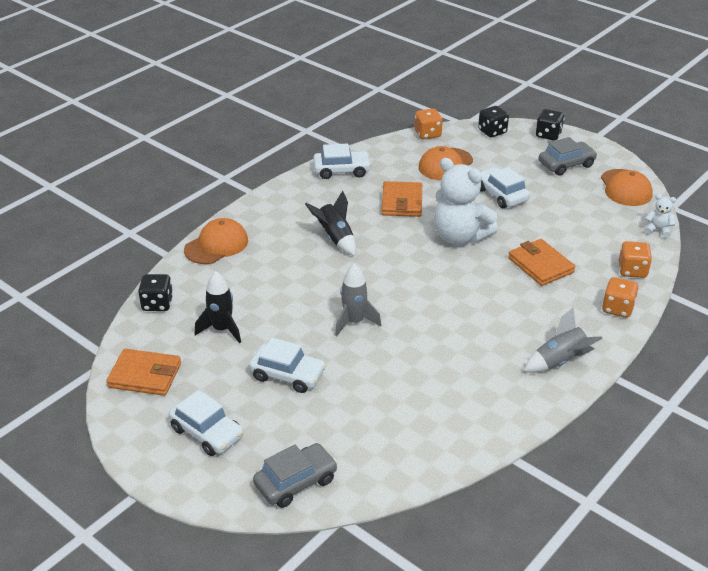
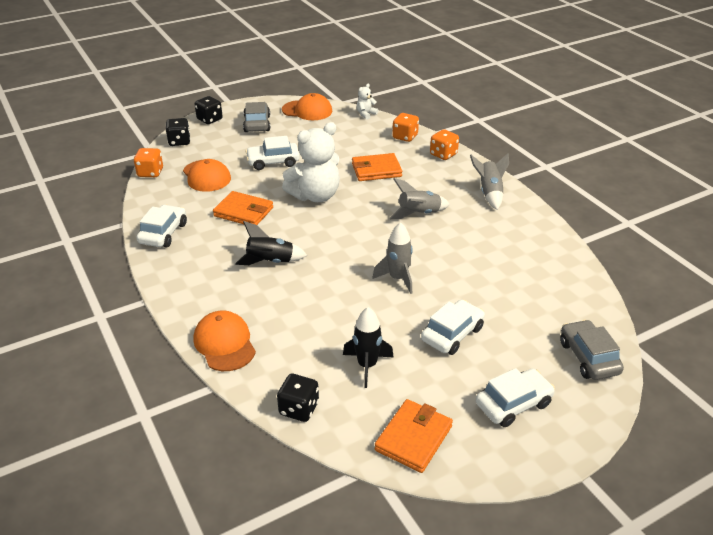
camera: 70 degrees left, 0 degrees up
(476, 314) = (419, 214): none -> grey rocket

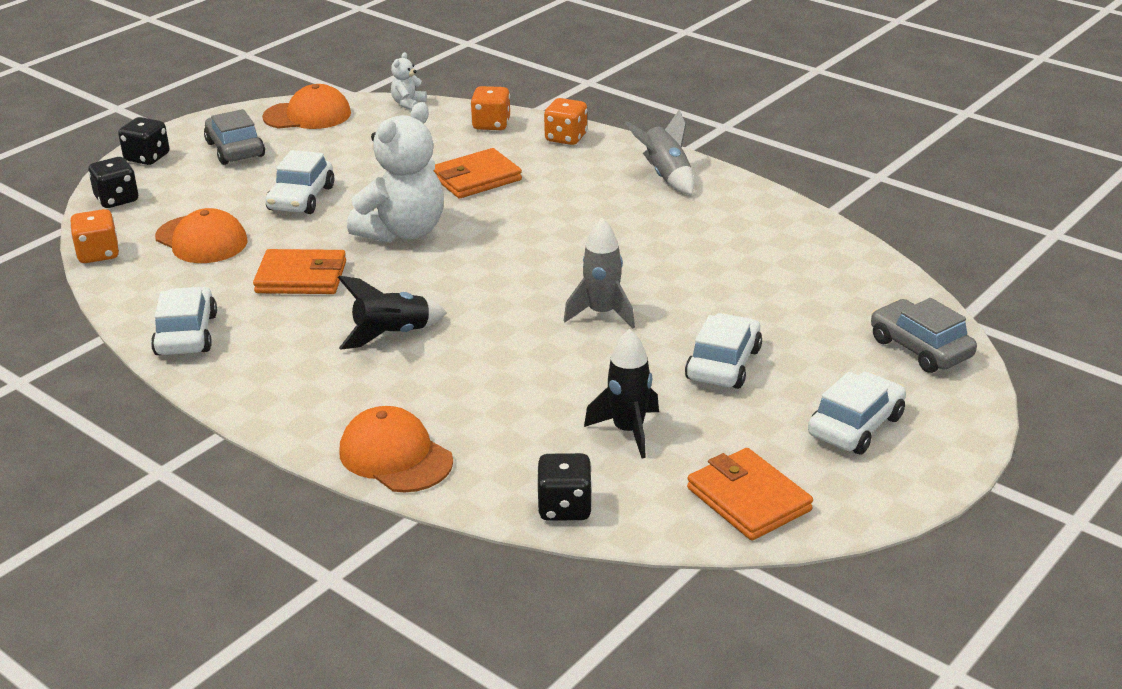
camera: 20 degrees left, 5 degrees down
(273, 162) = (301, 198): white car -> white car turned 45 degrees counterclockwise
(413, 438) = (748, 499): orange wallet -> orange wallet turned 45 degrees counterclockwise
(419, 214) = (579, 224): grey rocket -> none

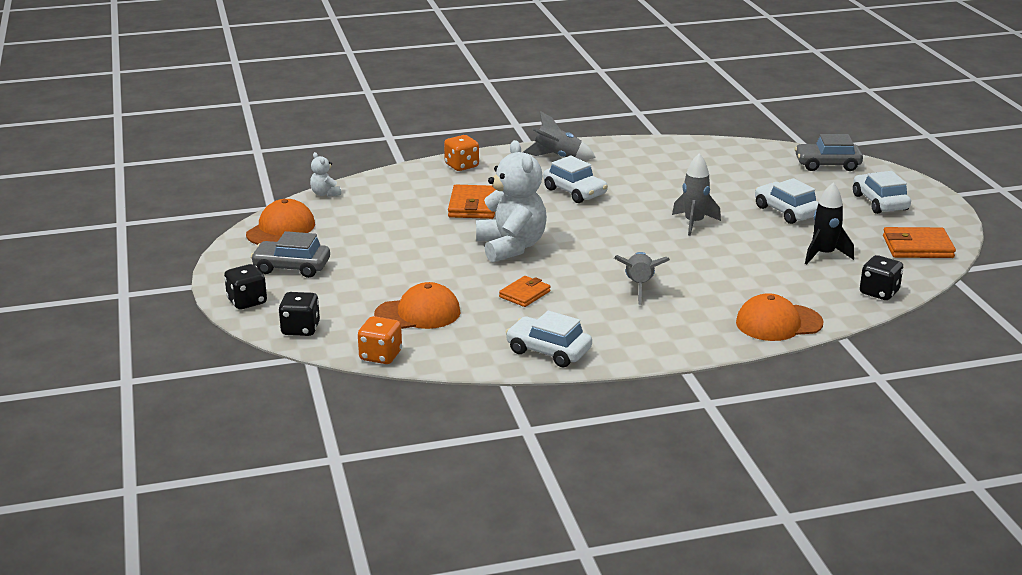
camera: 55 degrees left, 5 degrees down
(301, 198) = (410, 265): white car -> white car (575, 192)
(301, 277) = (525, 294): orange wallet -> orange wallet, size x0.65
(392, 335) = (639, 286): black rocket -> grey rocket
(491, 124) = (404, 179): orange dice -> none

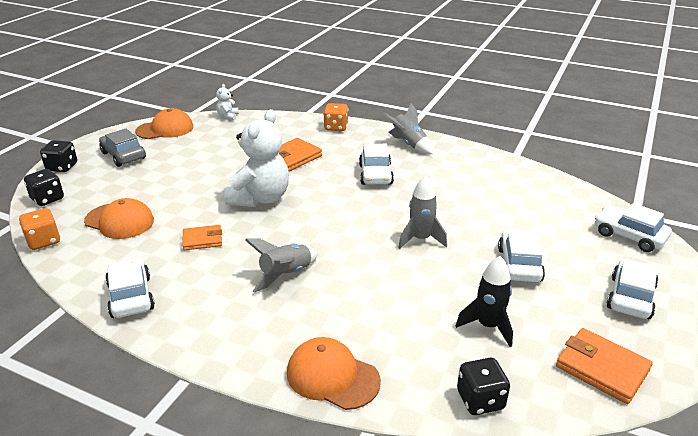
camera: 40 degrees right, 5 degrees up
(827, 164) = (629, 236): grey car -> white car

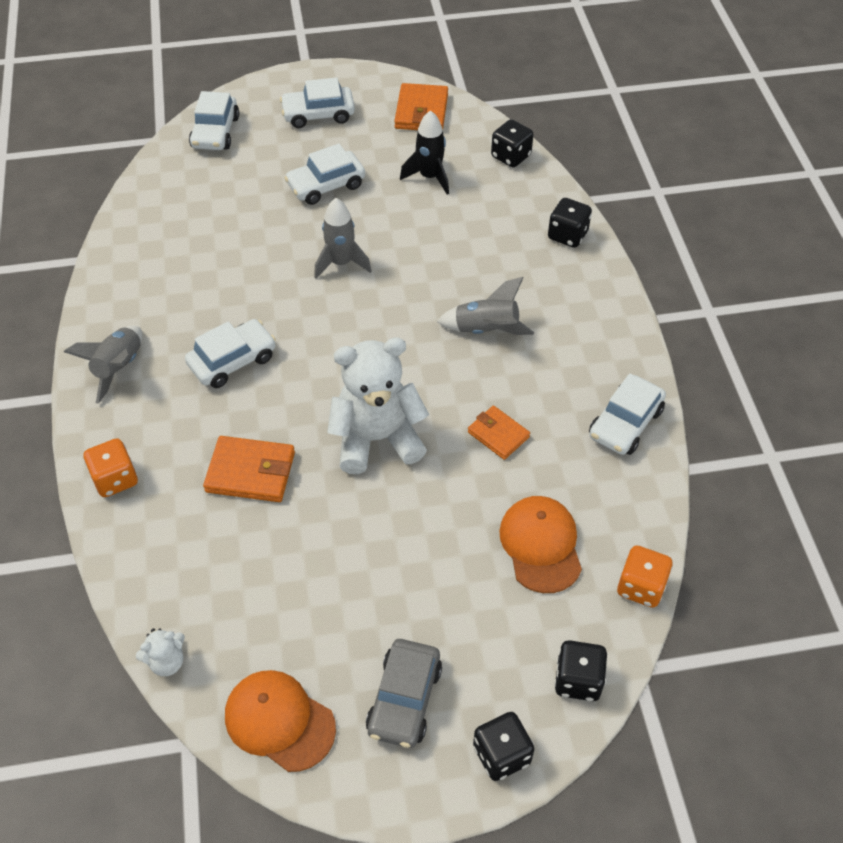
camera: 125 degrees left, 20 degrees up
(332, 376) = (567, 235): orange cap -> black dice

